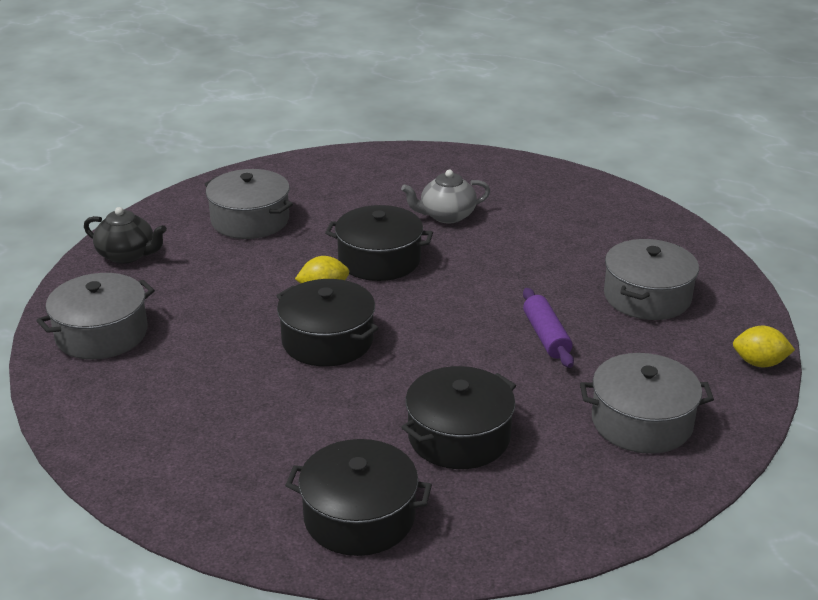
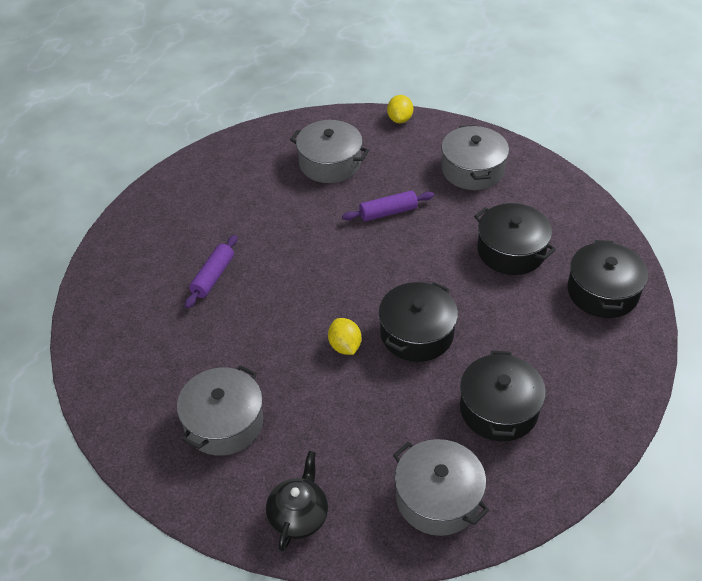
camera: 95 degrees left, 15 degrees up
(379, 260) = (291, 315): black pot -> black pot (498, 409)
(446, 216) = (213, 277): grey teapot -> purple rolling pin

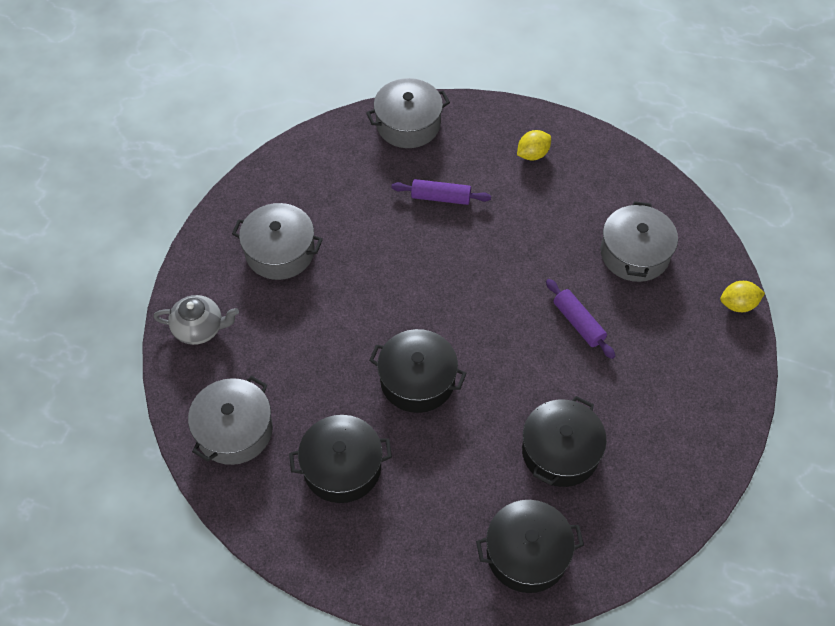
camera: 75 degrees right, 10 degrees up
(298, 516) = (199, 328): black teapot -> grey teapot
(345, 346) = (385, 322): yellow lemon -> yellow lemon (532, 154)
(472, 170) = (679, 394): grey pot -> grey pot (408, 124)

